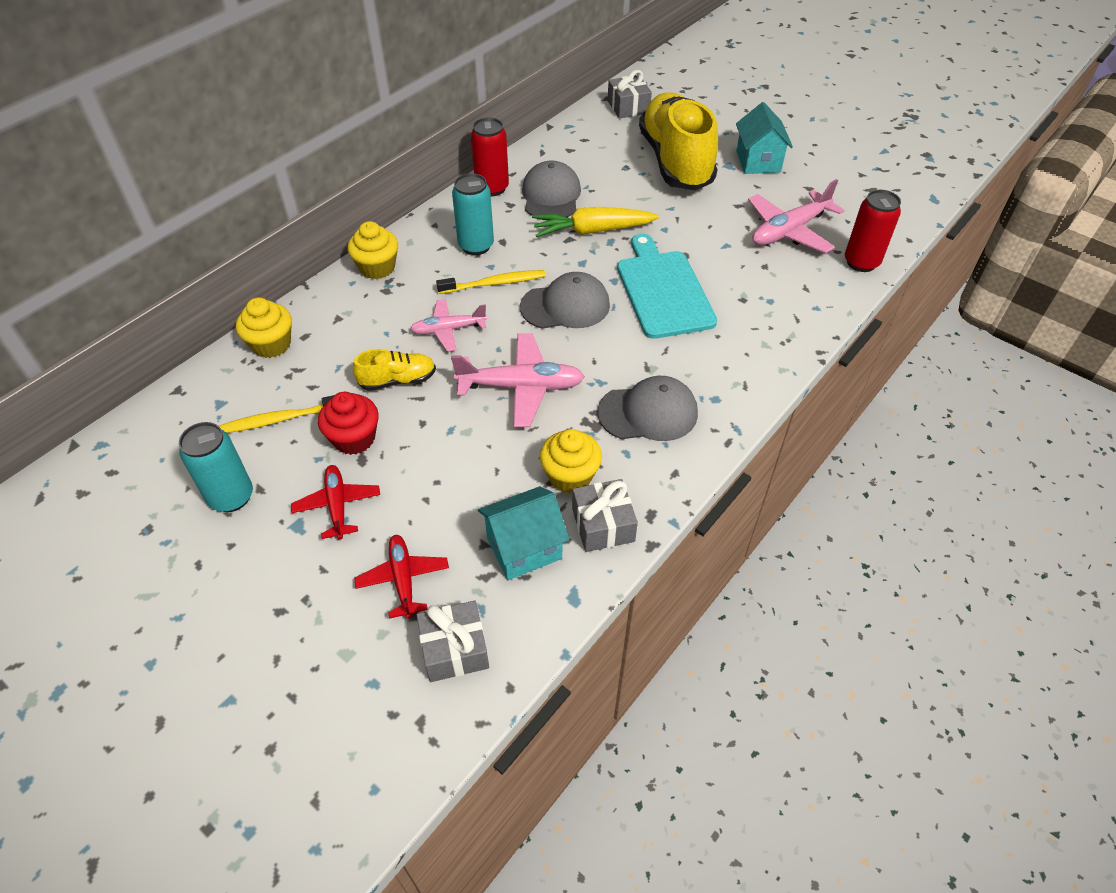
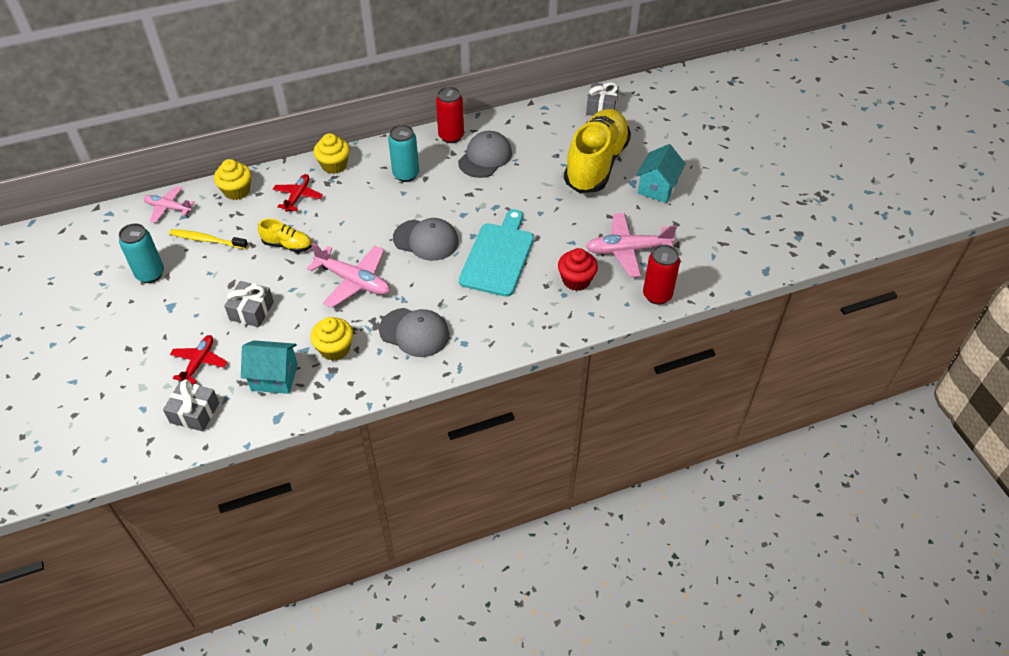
camera: 30 degrees right, 0 degrees up
(337, 505) = (198, 305): red plane -> red plane (298, 196)
(354, 438) = (236, 270): red cupcake -> red cupcake (576, 280)
(448, 330) = (342, 225): pink plane -> pink plane (168, 208)
(494, 283) = (395, 206): yellow toothbrush -> none
(592, 231) = (489, 194): yellow carrot -> none
(603, 525) = (328, 386): grey gift -> grey gift (251, 311)

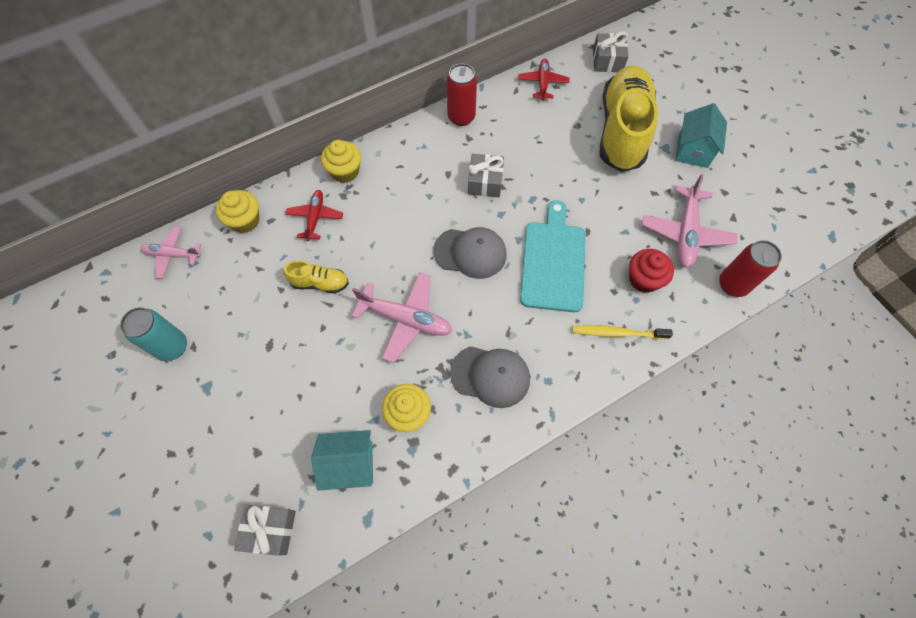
camera: 10 degrees left, 15 degrees up
(199, 362) = (259, 459): red plane -> red plane (543, 83)
(207, 240) = (227, 291): yellow toothbrush -> yellow toothbrush (617, 333)
(251, 311) = (301, 378): grey gift -> grey gift (485, 182)
(406, 174) = (426, 172): turquoise can -> none
(485, 157) = (504, 138): grey cap -> none
(627, 250) = (685, 233): pink plane -> pink plane turned 60 degrees counterclockwise

